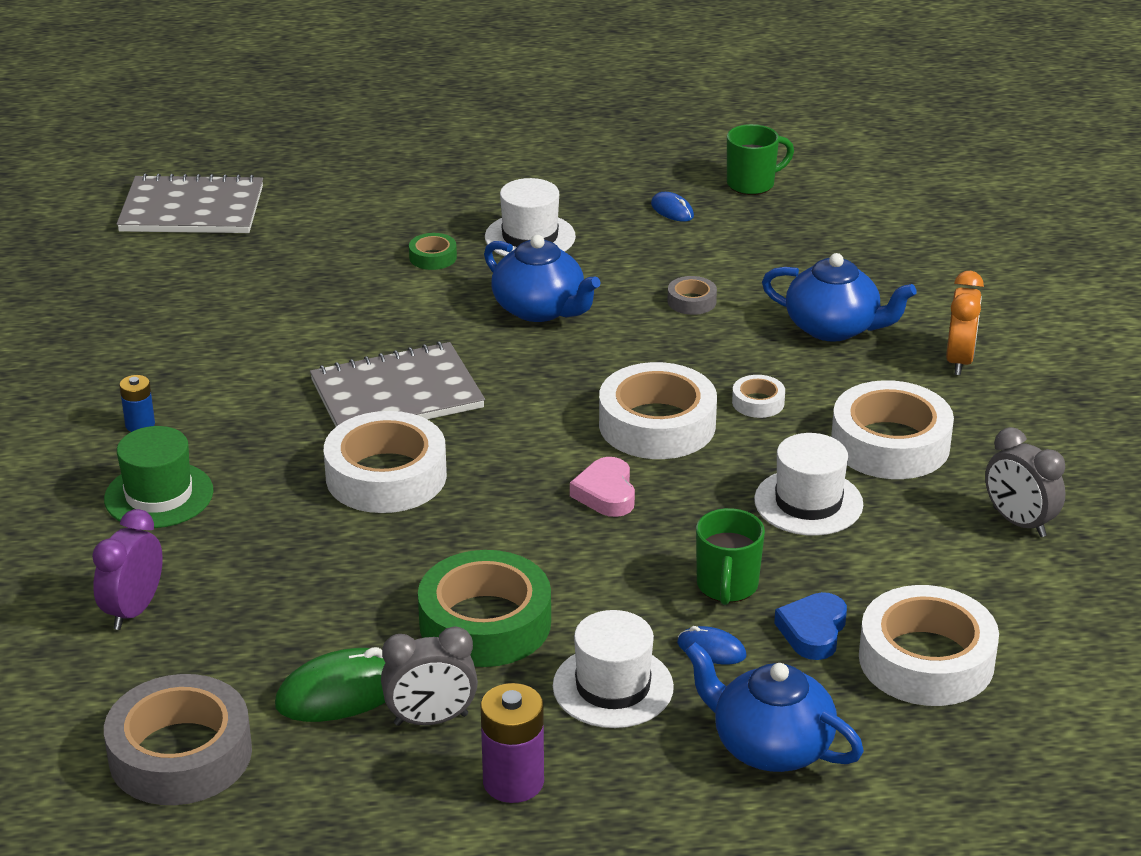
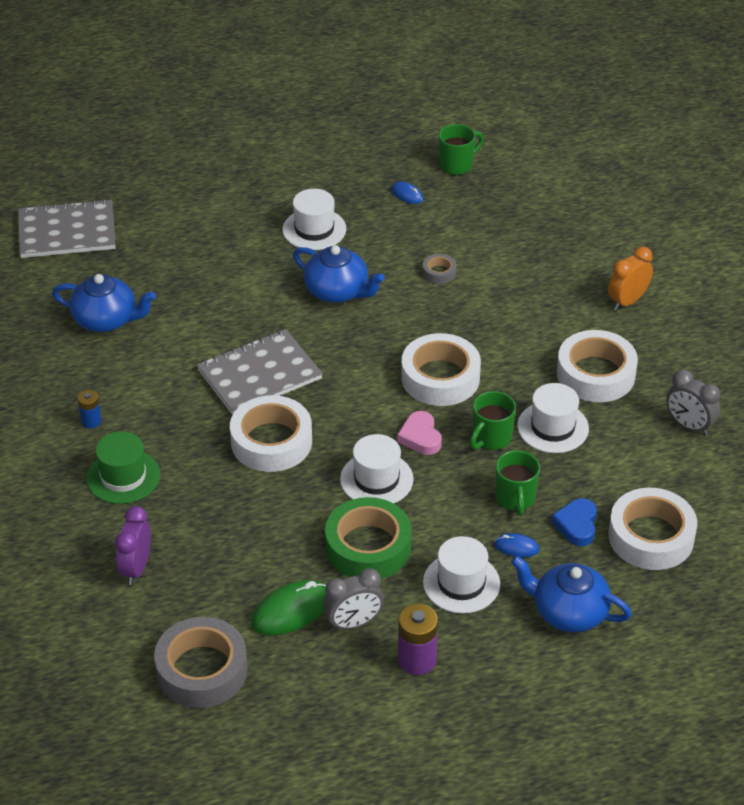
camera: 10 degrees left, 10 degrees up
(433, 257) = (251, 255): green tape -> none
(525, 539) = (376, 479): none -> white hat
(711, 506) = (491, 438): none -> green mug
(758, 402) = (502, 351): white tape -> none
(834, 328) = (539, 284): blue teapot -> blue teapot (106, 320)
(959, 361) = (627, 301): orange clock -> orange clock turned 135 degrees counterclockwise

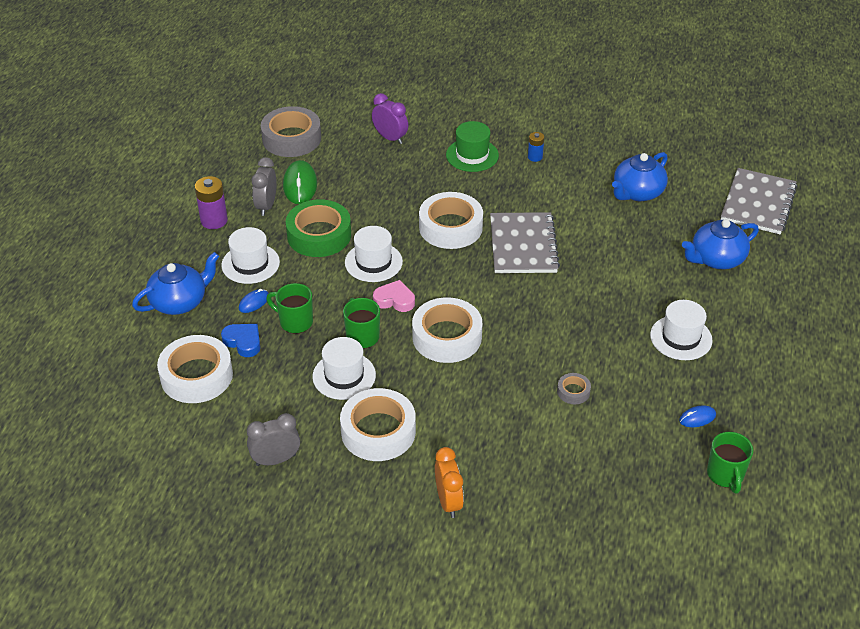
camera: 120 degrees right, 0 degrees up
(338, 291) = (589, 321): blue teapot -> blue teapot (716, 259)

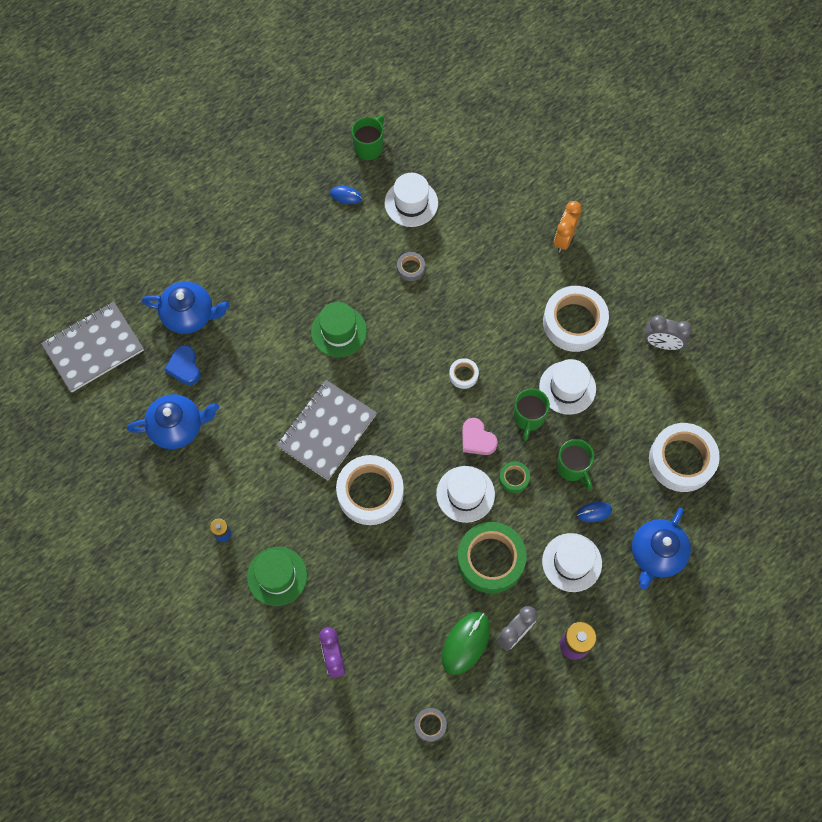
camera: 145 degrees left, 25 degrees up
(180, 302) = (656, 554): blue teapot -> blue teapot turned 60 degrees counterclockwise
(243, 342) = (626, 473): blue heart -> blue heart (184, 367)
(291, 138) = (430, 725): grey tape -> grey tape, size x0.45
(341, 291) = (514, 478): none -> green tape
(447, 337) = (463, 375): white tape -> white tape, size x0.45
(585, 311) = (339, 331): none -> green hat
(681, 338) = (292, 263): white hat -> white hat (411, 203)

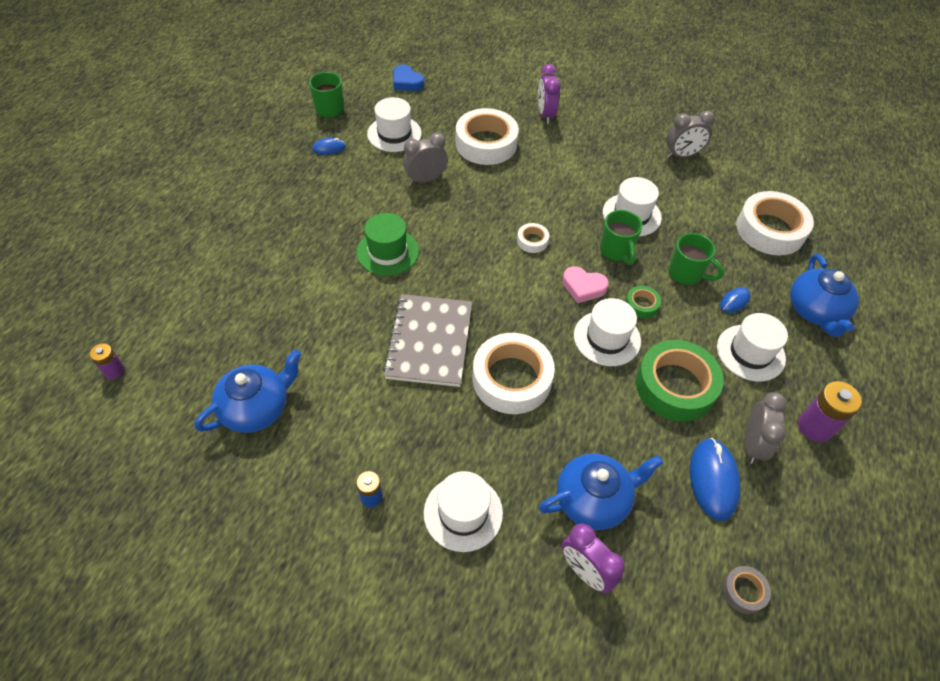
camera: 30 degrees left, 15 degrees down
(93, 348) = (114, 371): grey notebook -> purple battery
(184, 367) = (236, 346): blue heart -> blue heart (406, 82)
(190, 315) = (217, 297): blue teapot -> blue teapot (593, 499)
(277, 576) = (463, 513): green hat -> white hat
(411, 268) = (425, 179): grey tape -> grey clock
(465, 643) = (713, 480): green mouse -> blue mouse
(564, 239) = (545, 114): orange clock -> purple clock
(574, 322) = (599, 166): white tape -> white tape (486, 143)

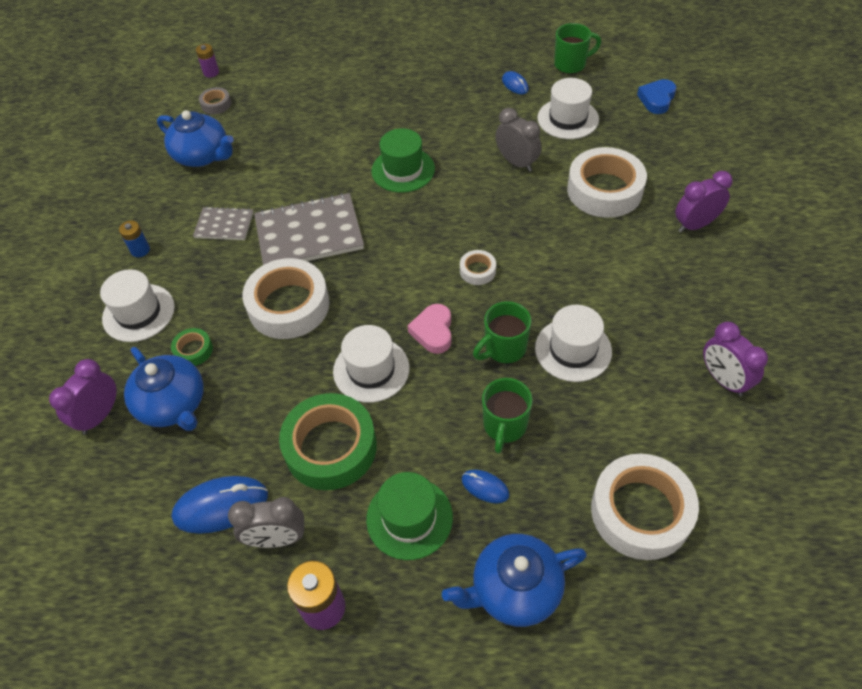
camera: 75 degrees right, 0 degrees up
(378, 409) = (224, 225): none -> grey notebook
(641, 305) = (433, 391): green tape -> green tape (193, 350)
(682, 155) = (723, 380): grey clock -> purple clock
(744, 591) = (100, 556): grey tape -> grey tape (216, 104)
(750, 353) = (409, 518): white hat -> green hat

